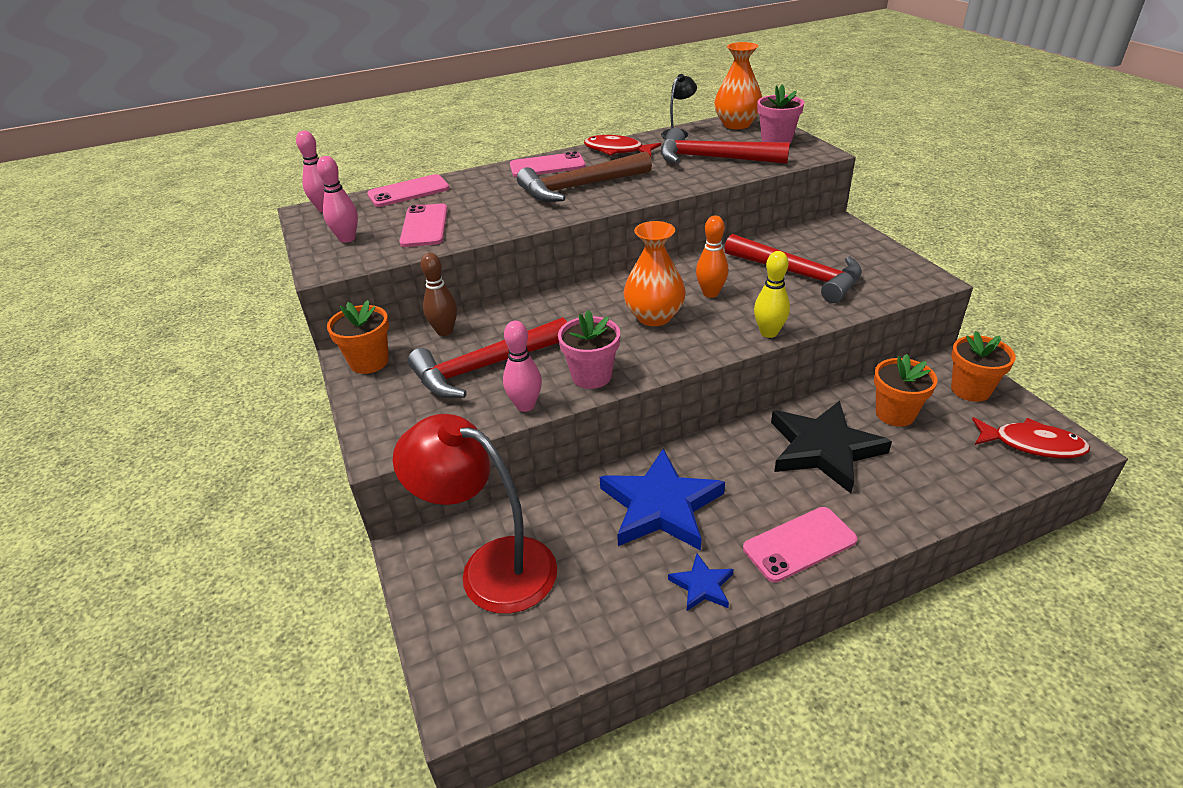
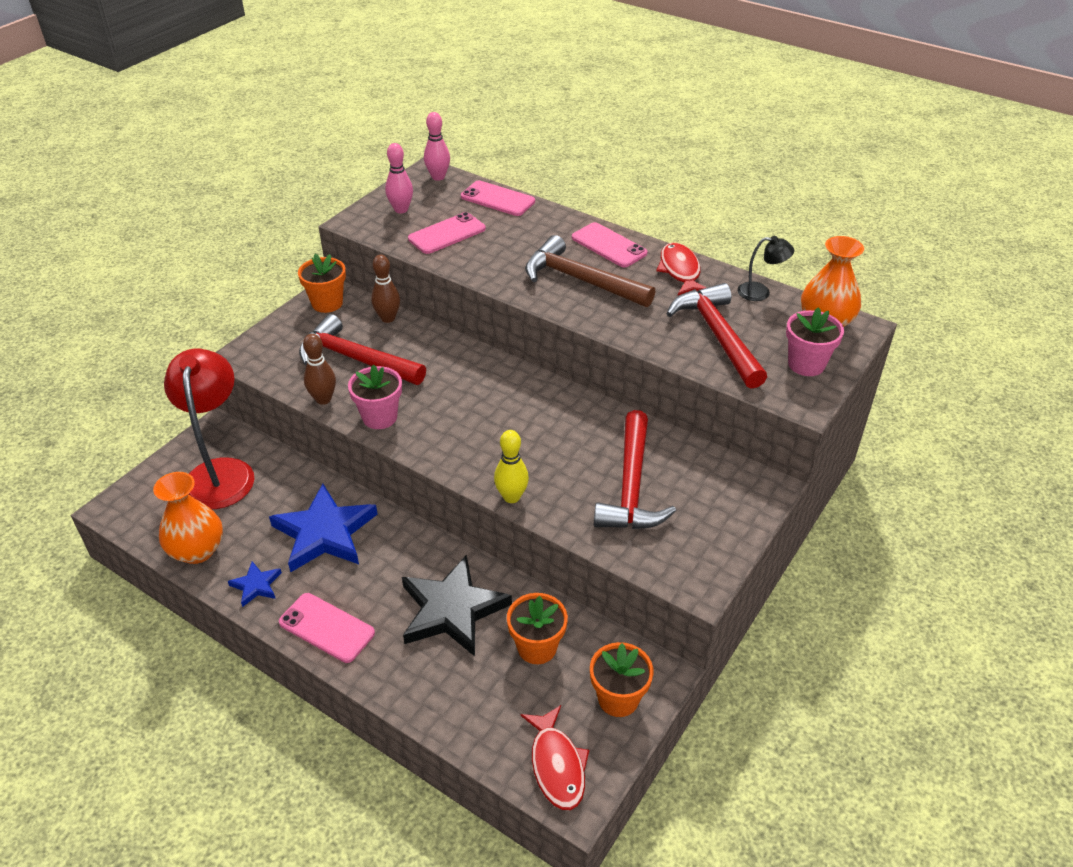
camera: 55 degrees right, 5 degrees up
(525, 405) = (323, 399): pink bowling pin -> brown bowling pin
(654, 317) = (487, 419): orange vase -> orange vase (197, 550)
(710, 293) = (551, 439): orange bowling pin -> none

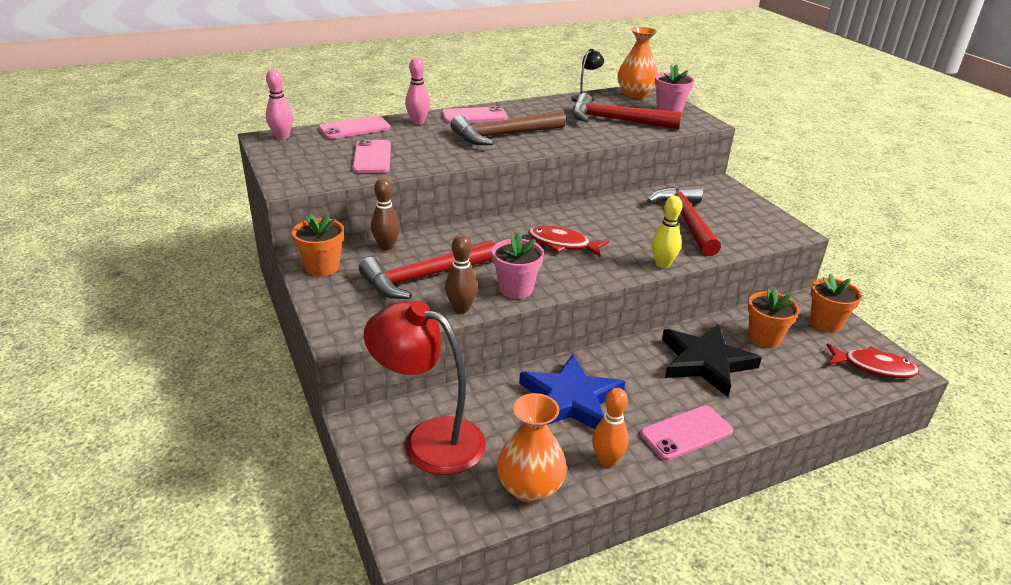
camera: 60 degrees left, 10 degrees down
(256, 585) = (607, 460): blue star -> orange bowling pin
(401, 209) = (305, 163): pink bowling pin -> pink bowling pin (418, 122)
(631, 486) = (686, 221): red hammer -> red hammer turned 135 degrees counterclockwise
(680, 271) = (534, 108): red fish -> red fish (562, 244)

